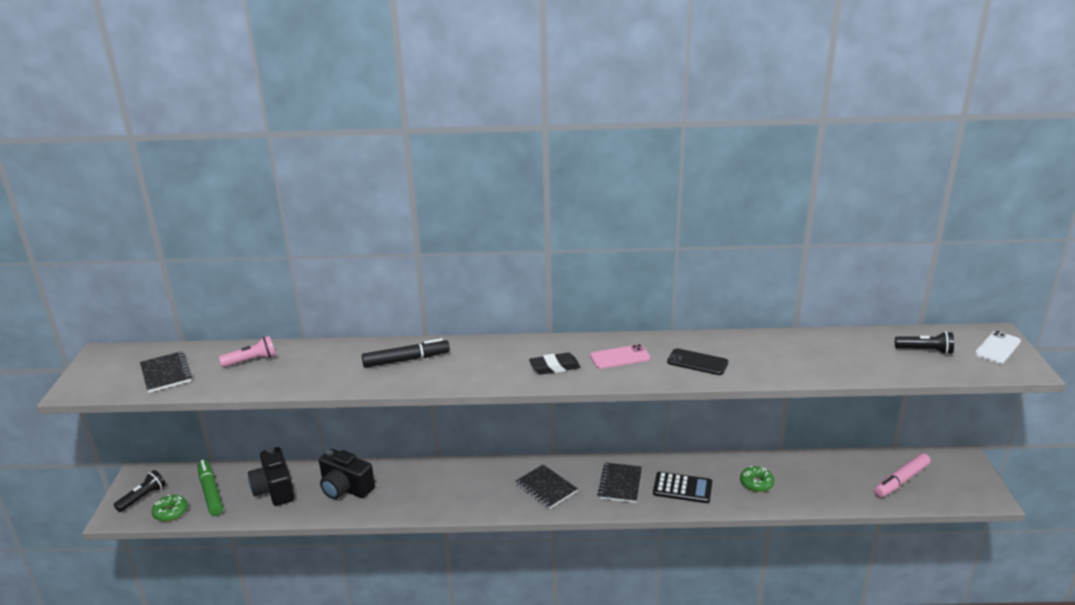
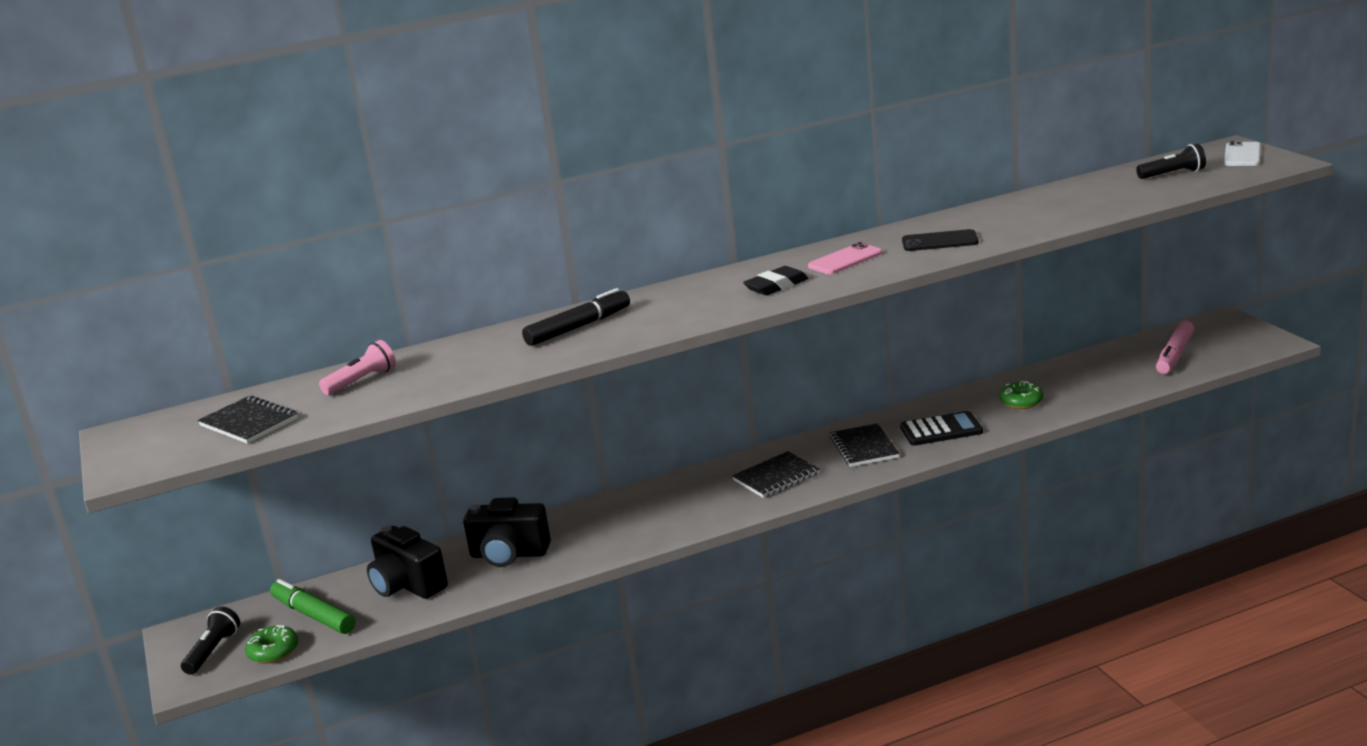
camera: 20 degrees left, 5 degrees down
(546, 488) = (776, 477): black notebook -> black notebook turned 60 degrees counterclockwise

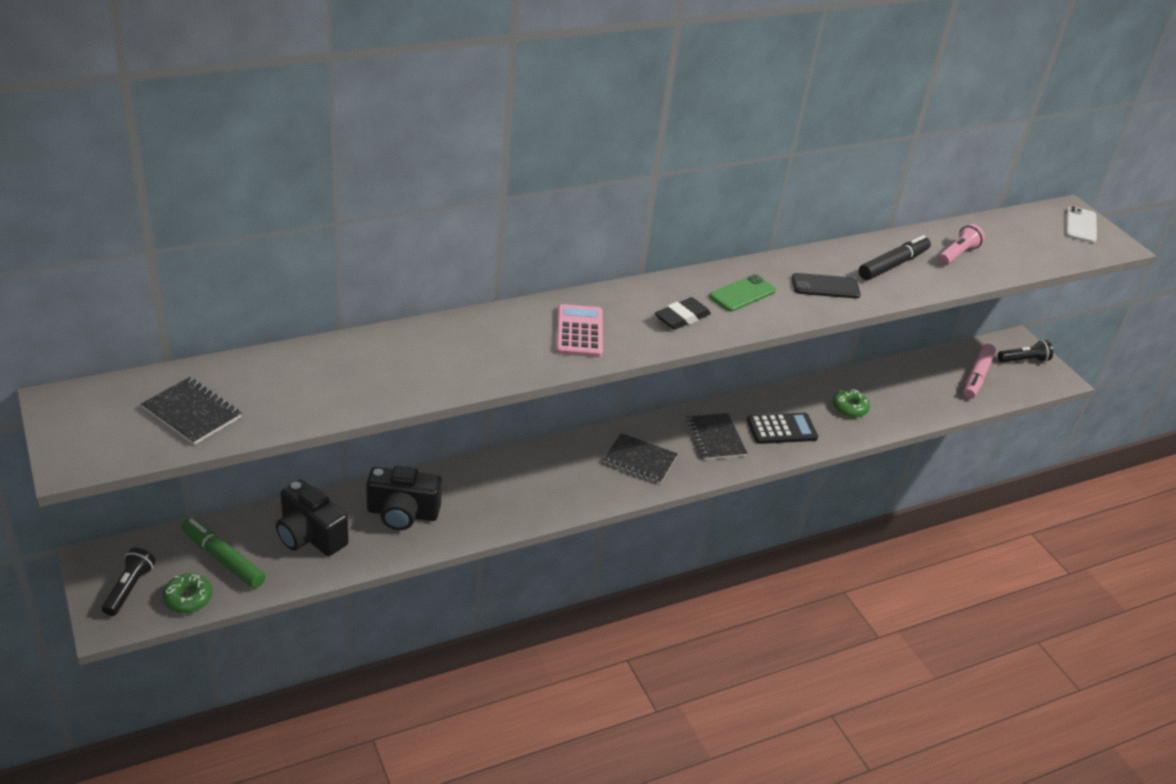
camera: 10 degrees left, 15 degrees up
(362, 381) = (299, 373): pink flashlight -> pink flashlight (957, 254)
(578, 327) = (501, 338): black marker -> black marker (892, 265)
(662, 312) = (579, 332): none -> pink calculator
(776, 477) = (639, 460): black notebook -> black notebook turned 60 degrees clockwise
(845, 260) = (742, 293): pink phone -> green phone
(1173, 174) = (1023, 238): black flashlight -> black flashlight (1024, 360)

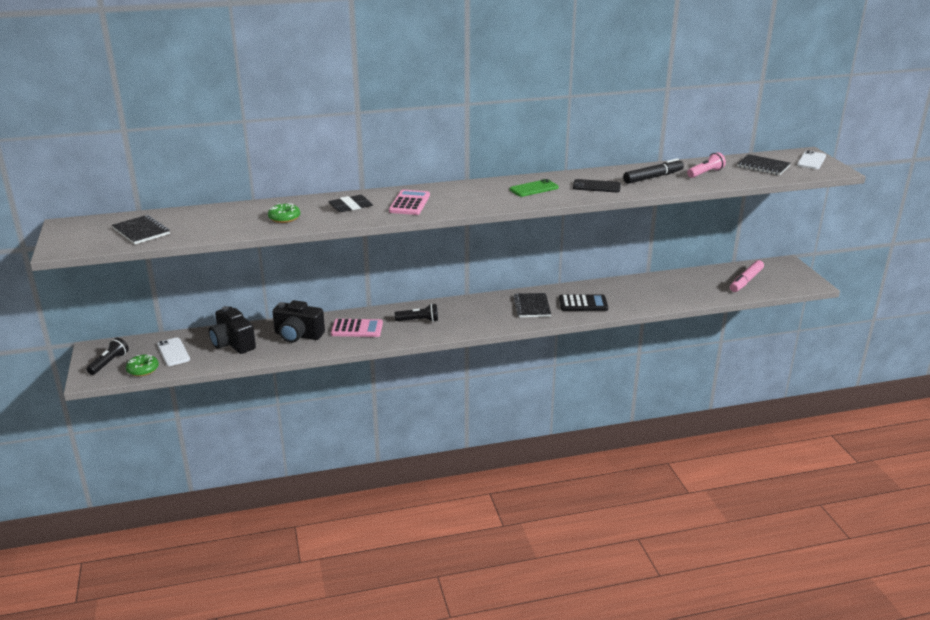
camera: 15 degrees right, 10 degrees down
(223, 559) = (173, 352): green marker -> white phone
(484, 495) = (357, 329): none -> pink calculator
(639, 460) = (472, 316): black notebook -> black notebook (763, 166)
(682, 318) = (484, 198): black eraser -> black eraser (350, 207)
(849, 408) = (639, 294): green donut -> green donut (284, 218)
(1024, 360) = (787, 273): black flashlight -> black flashlight (418, 320)

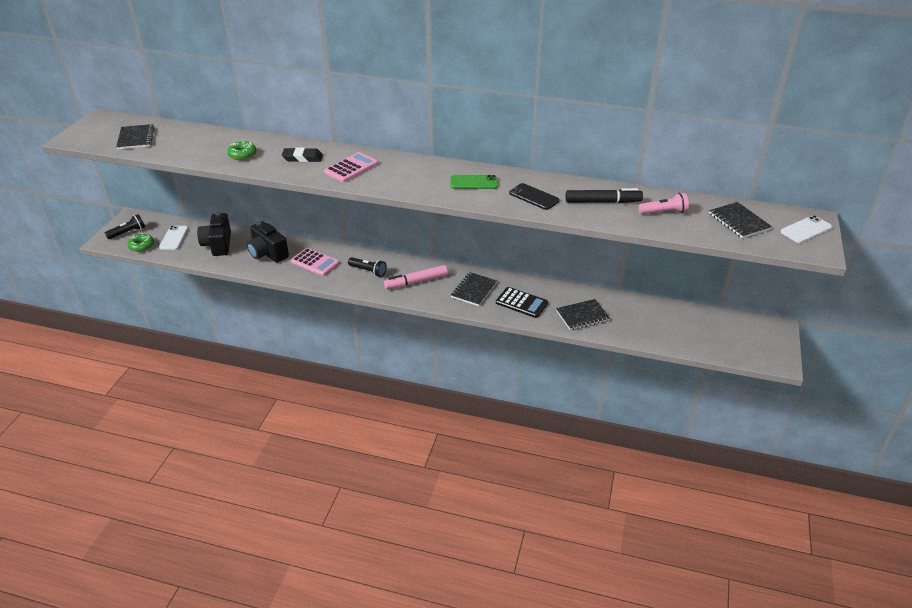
camera: 30 degrees right, 10 degrees up
(642, 298) = (582, 316): none -> black notebook
(746, 281) = (709, 333): pink marker -> pink marker (416, 282)

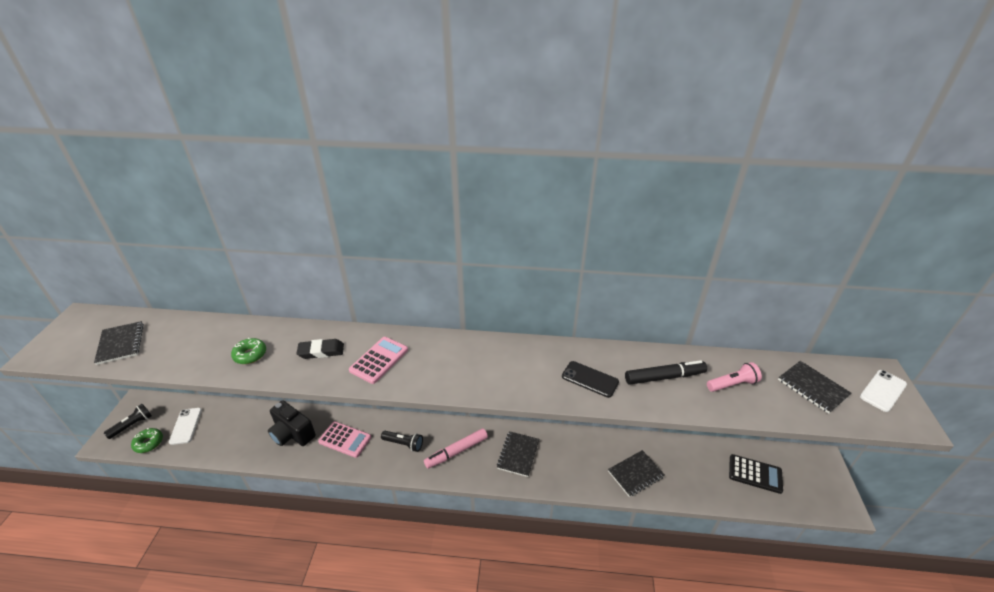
camera: 10 degrees left, 0 degrees up
(218, 244) = (236, 429): black camera -> none
(473, 182) = (519, 365): green phone -> none
(521, 303) = (570, 465): black calculator -> black calculator (755, 474)

